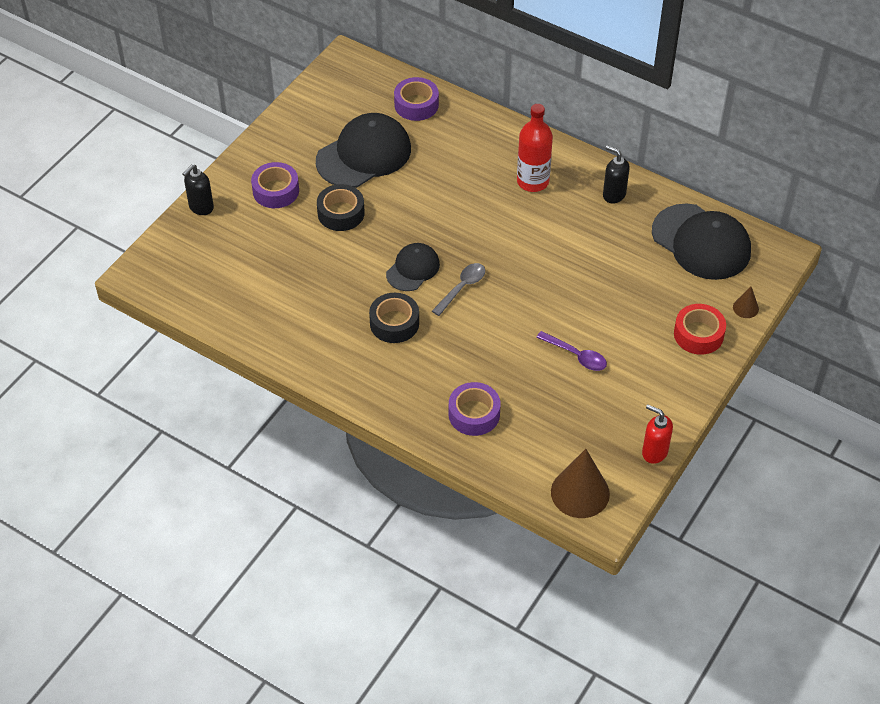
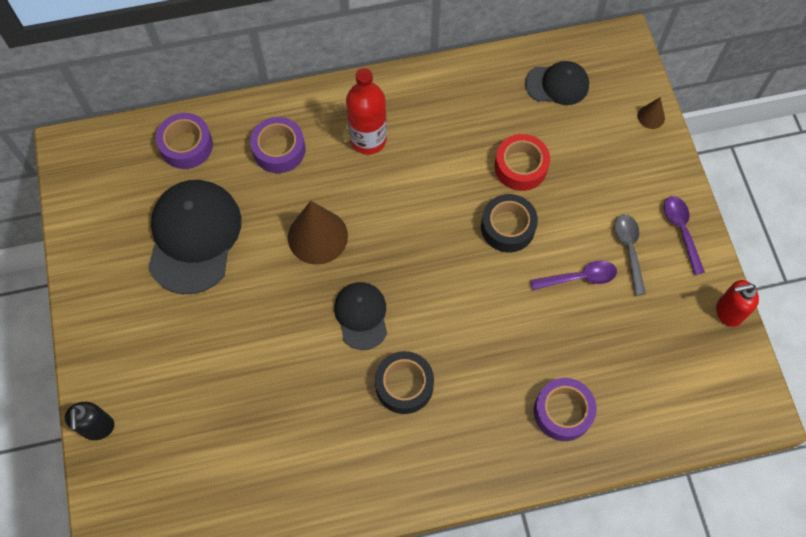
camera: 45 degrees left, 15 degrees up
(276, 191) = (152, 345): purple tape -> purple tape (279, 150)
(341, 213) = (237, 316): black tape -> black tape (508, 227)
(462, 288) = (422, 296): grey spoon -> grey spoon (629, 249)
(580, 492) = (718, 405): brown cone -> brown cone (317, 236)
(613, 195) = (445, 97): black soap dispenser -> none
(681, 384) = (681, 230): none -> purple spoon
(698, 334) = (644, 172): red tape -> red tape (520, 167)
(701, 242) = (557, 84): black cap -> black cap, size x0.56

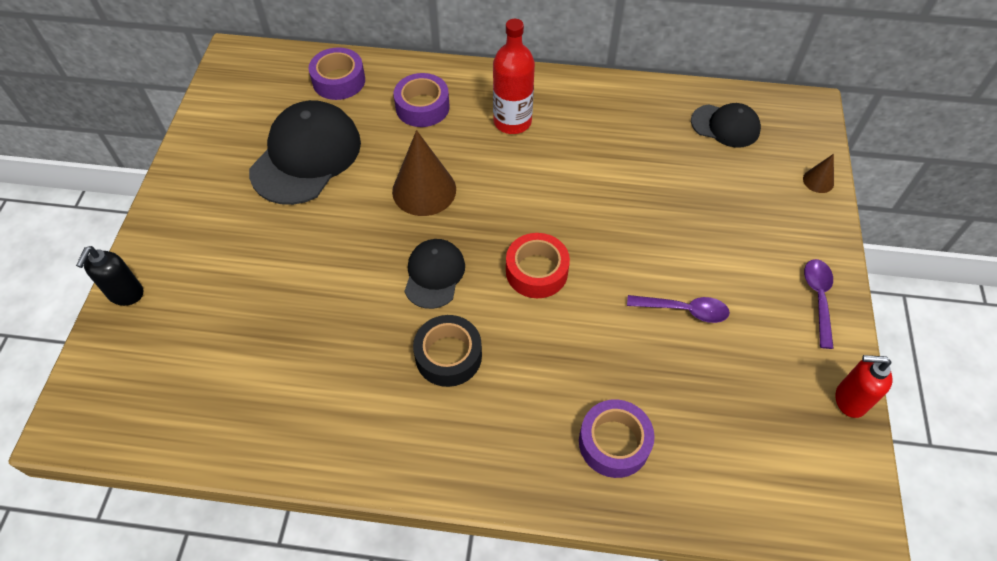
camera: 20 degrees right, 10 degrees down
(508, 227) = (623, 238): black tape -> none
(520, 167) = (659, 187): red tape -> red tape (536, 271)
(629, 249) = (751, 299): grey spoon -> none

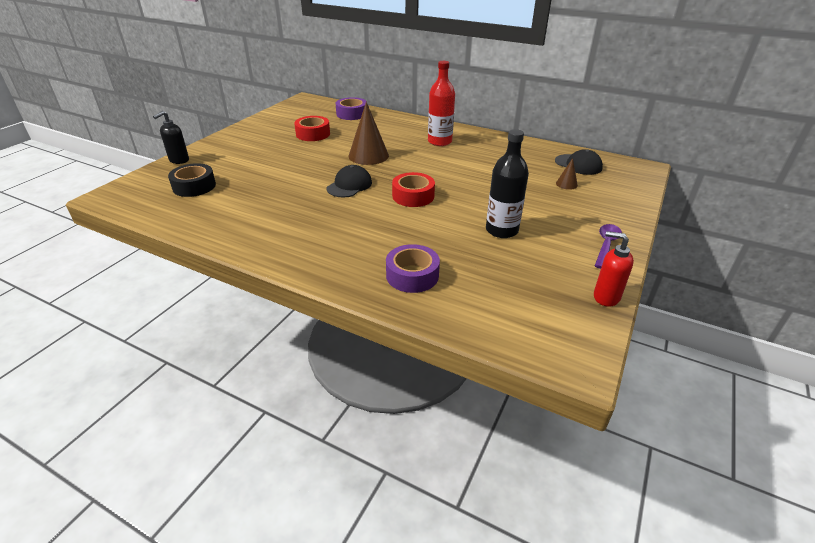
camera: 20 degrees right, 20 degrees down
(306, 156) = (313, 134): black cap -> red tape
(422, 107) = (391, 129): purple tape -> none
(448, 356) = (332, 216): black tape -> black tape (194, 186)
(684, 310) = (501, 230): purple spoon -> black bottle
(818, 181) = (634, 196): brown cone -> brown cone (566, 184)

